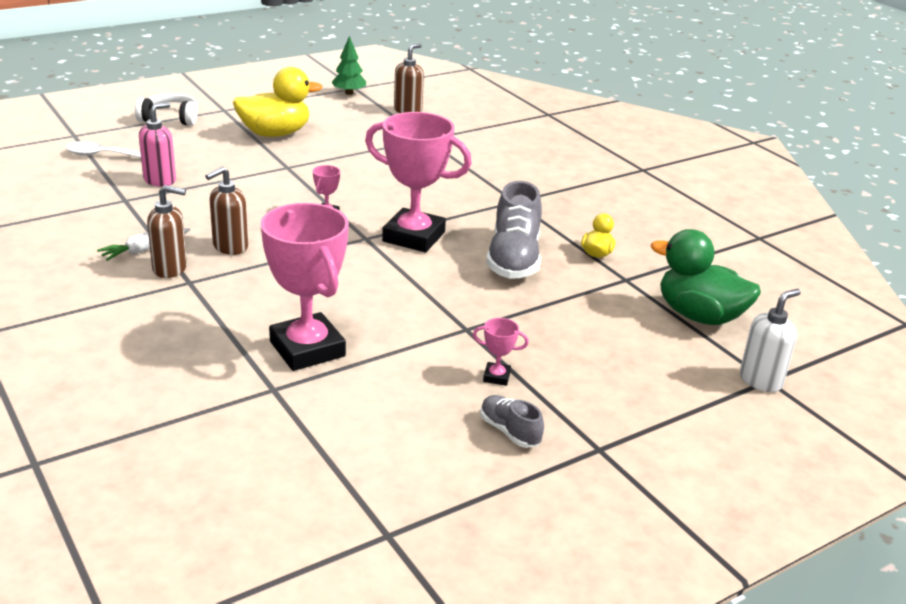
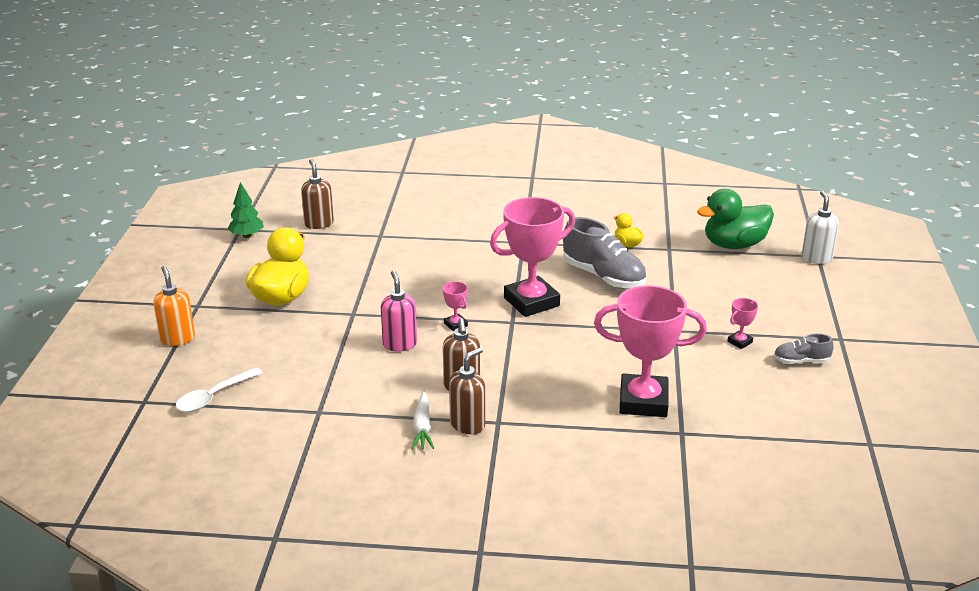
camera: 50 degrees left, 0 degrees up
(160, 180) = (302, 382): pink soap dispenser -> pink soap dispenser (400, 344)
(170, 118) = (177, 339): white headphones -> orange soap dispenser

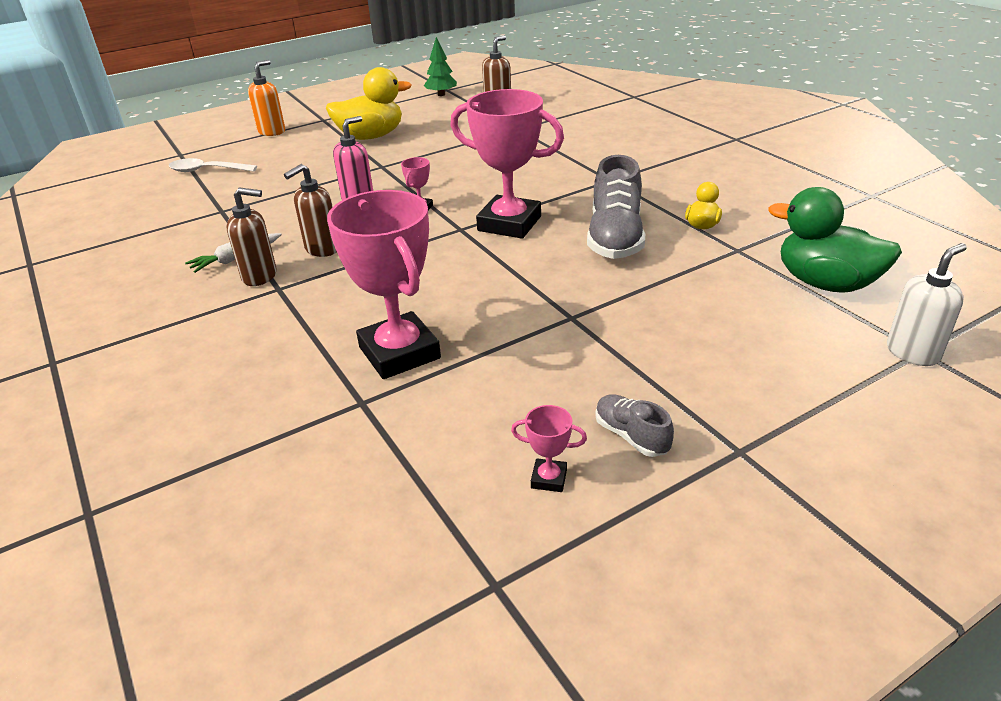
camera: 55 degrees right, 5 degrees up
(740, 342) = (609, 370): pink trophy -> pink trophy (549, 479)

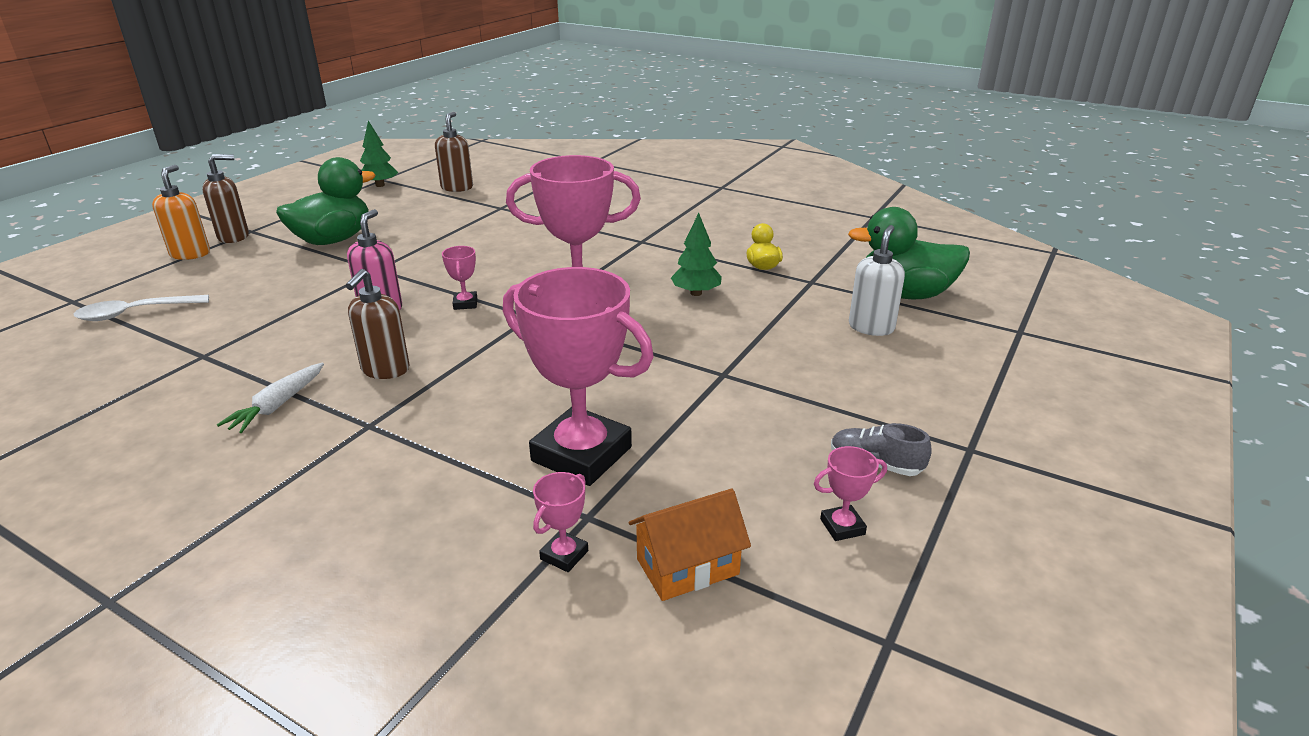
camera: 30 degrees left, 5 degrees down
(260, 276) = (331, 417): brown soap dispenser -> brown soap dispenser (234, 237)
(321, 425) = (564, 555): none -> pink trophy
(371, 136) = (333, 240): yellow duck -> green duck
(397, 466) = (687, 566): none -> orange house
(615, 238) = (696, 293): grey shoe -> green tree
(912, 352) = (1015, 334): white soap dispenser -> white soap dispenser (871, 327)

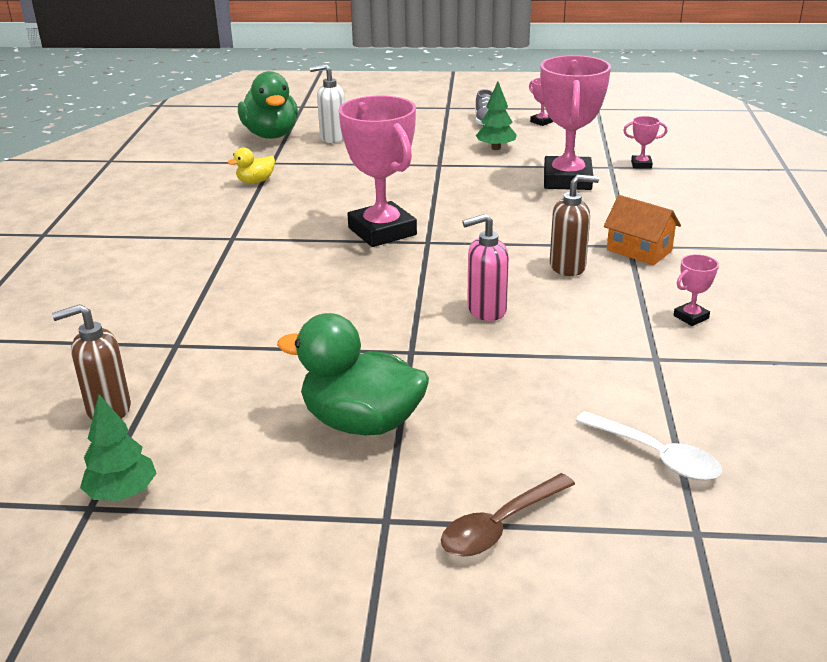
camera: 115 degrees left, 0 degrees up
(190, 254) = (500, 526): orange soap dispenser -> brown spoon
(234, 237) = (417, 522): brown soap dispenser -> none
(277, 405) = (658, 287): white carrot -> none
(465, 304) = (436, 275): pink trophy -> pink trophy (691, 317)
(687, 566) = (609, 142): orange house -> orange house (639, 250)
(696, 293) = (328, 194): green tree -> green tree (496, 148)

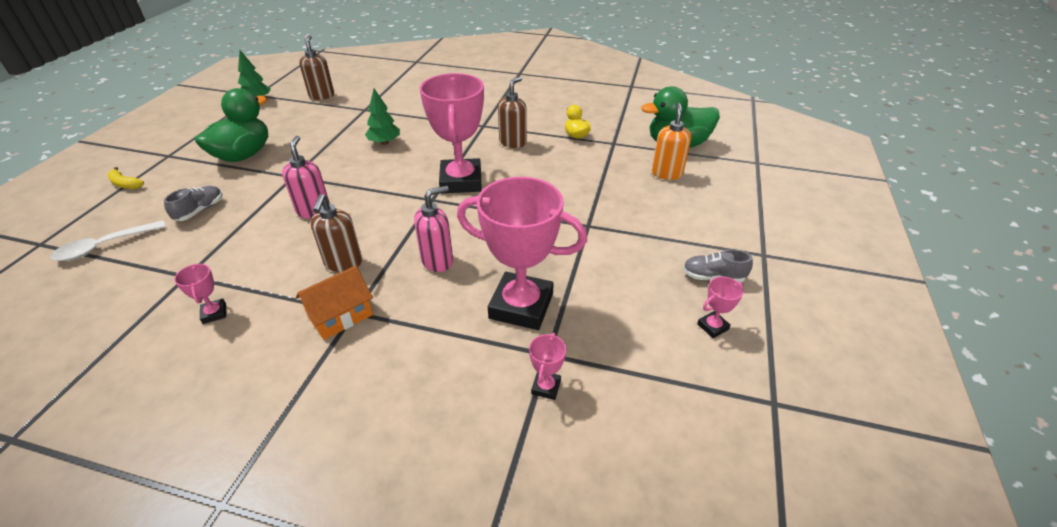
camera: 100 degrees right, 10 degrees up
(279, 214) = (513, 142): none -> brown soap dispenser
(332, 138) = (667, 173): white soap dispenser -> orange soap dispenser
(382, 231) = (461, 181): pink trophy -> pink trophy turned 75 degrees counterclockwise
(496, 148) = (625, 270): green tree -> green tree (384, 142)
(500, 526) = (125, 184): brown spoon -> yellow banana
(531, 403) = (200, 210): none -> grey shoe
(533, 221) = (437, 261): none -> pink soap dispenser

